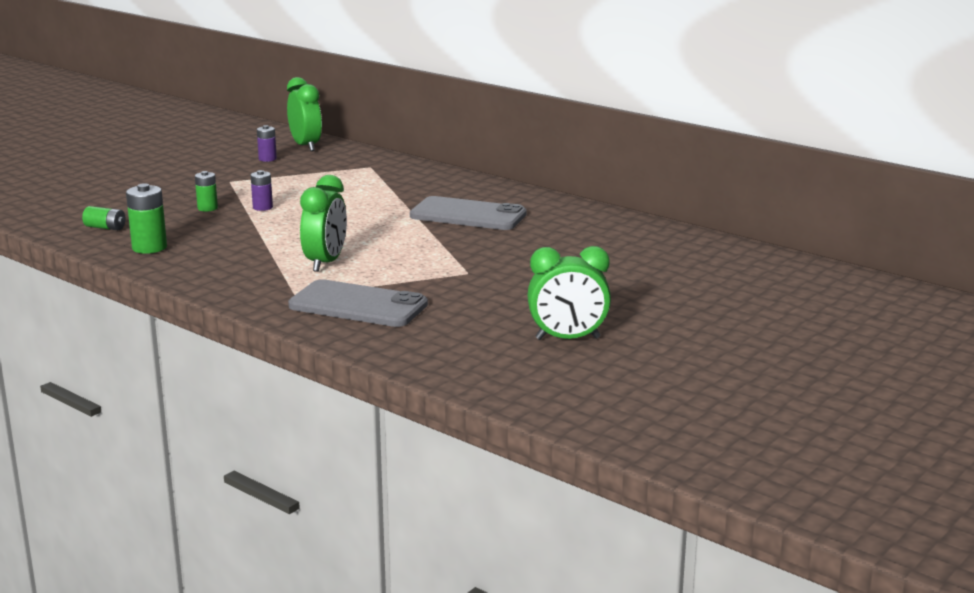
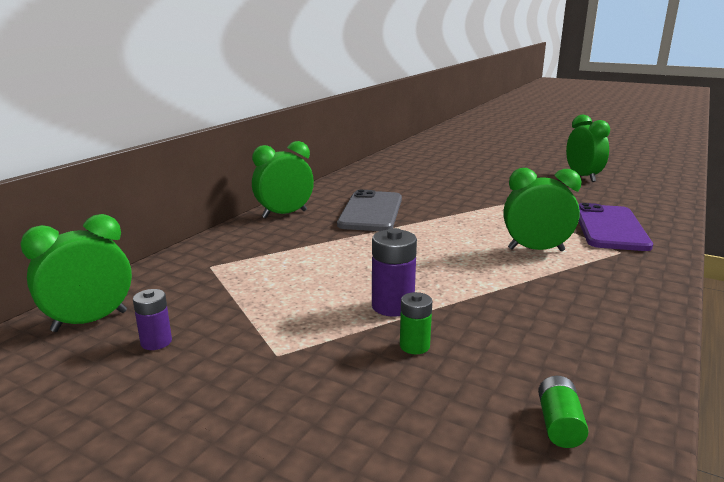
camera: 100 degrees left, 0 degrees up
(149, 248) = (596, 357): green battery -> none
(262, 207) = (392, 306): purple battery -> purple battery, size x1.59
(358, 305) = (610, 228): grey phone -> purple phone
(477, 186) = (284, 214): none -> green clock

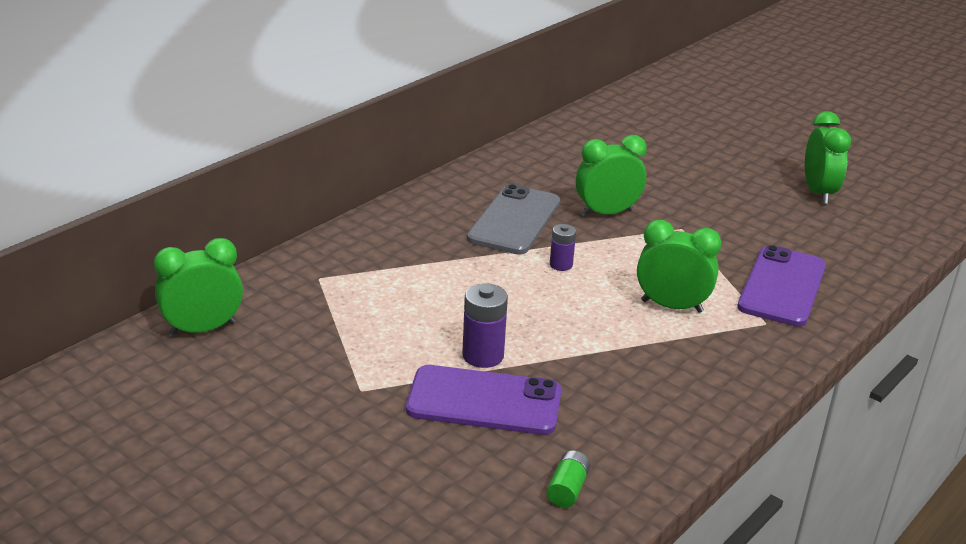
camera: 10 degrees right, 10 degrees up
(156, 342) = (259, 361): purple battery -> purple battery (561, 265)
(284, 214) = (413, 211): green clock -> green clock (607, 213)
(414, 346) = (484, 401): green battery -> purple phone

